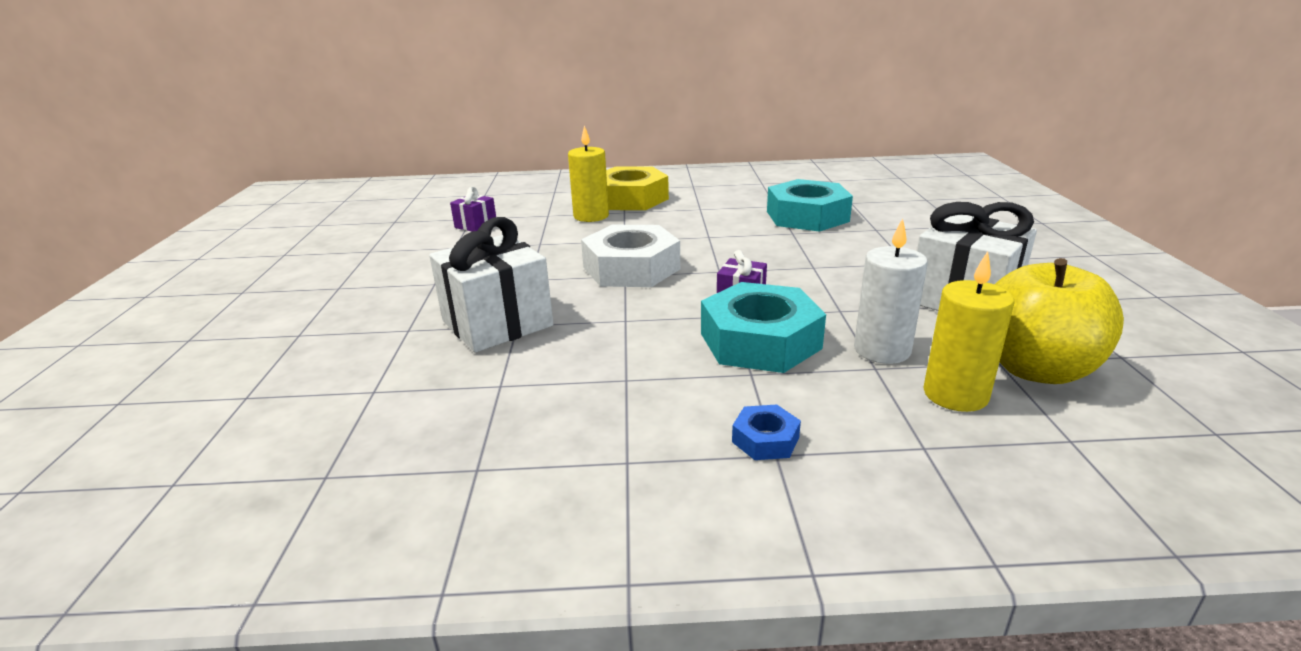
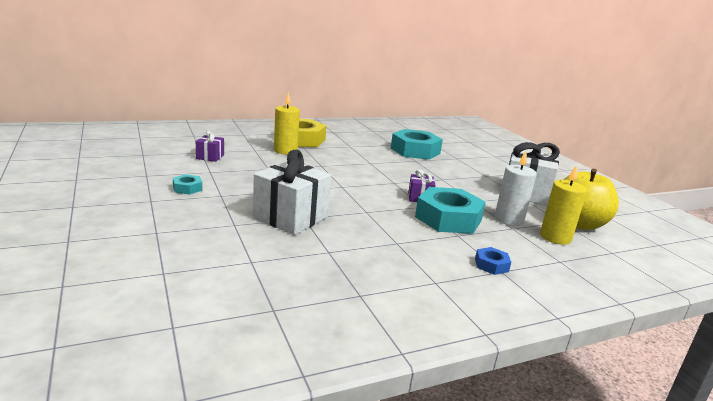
camera: 25 degrees left, 5 degrees down
(401, 271) = (187, 188): none -> turquoise nut
(631, 268) = (342, 182): white nut -> none

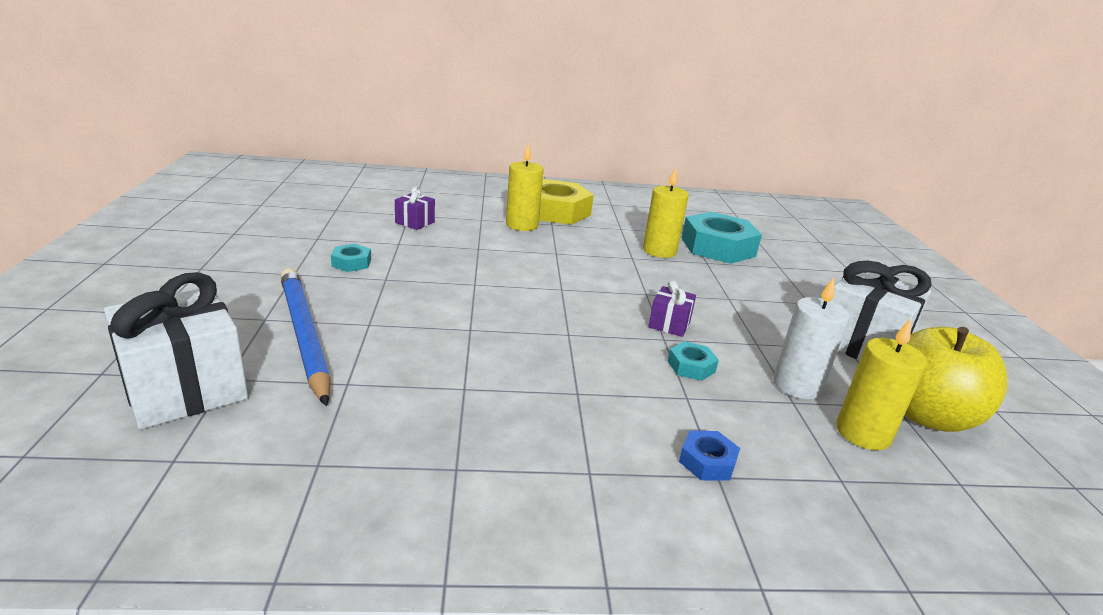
camera: 20 degrees right, 5 degrees up
(195, 237) = (305, 335): none -> blue pencil
(290, 217) = (451, 326): white gift -> white gift (185, 389)
(383, 157) = (659, 251): none -> yellow candle
(448, 218) = (691, 366): turquoise nut -> turquoise nut, size x0.45

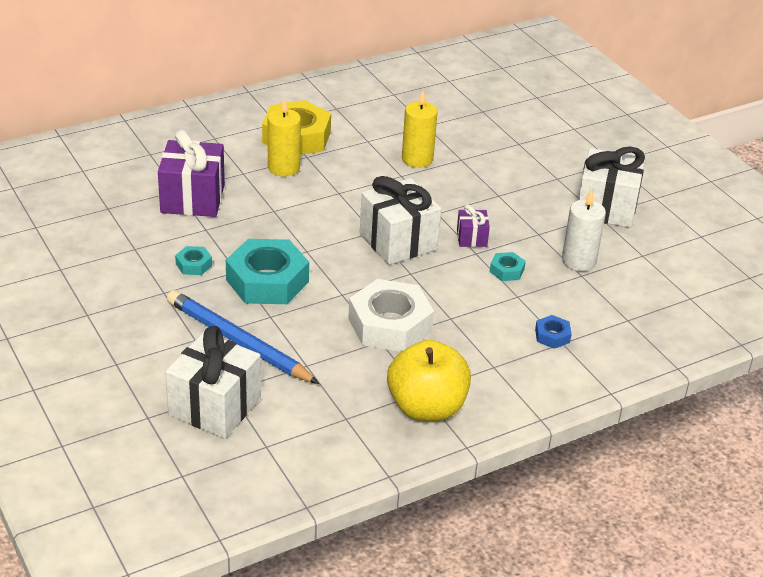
camera: 25 degrees left, 10 degrees up
(415, 222) = (193, 199): purple gift -> purple gift, size x2.03
(493, 375) = (390, 325): none -> white nut
(580, 304) = (398, 241): none -> white gift
(717, 247) = (460, 136): turquoise nut -> turquoise nut (267, 281)
(863, 433) = (629, 283): yellow candle -> none
(927, 415) = (662, 256): yellow apple -> yellow apple (426, 408)

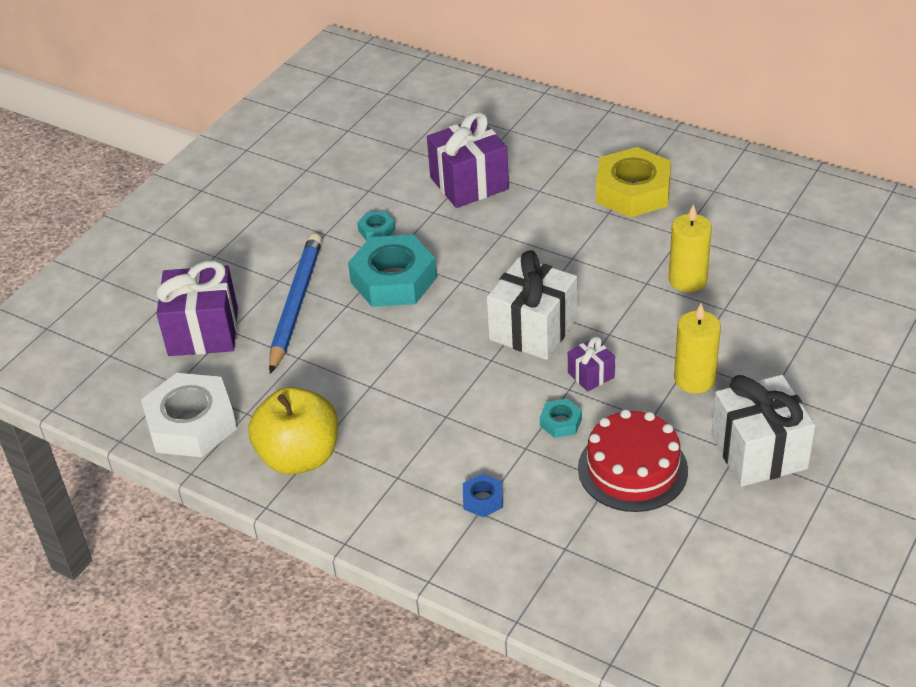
camera: 65 degrees right, 5 degrees up
(214, 406) = (203, 332): white gift -> purple gift
(284, 168) = (574, 208): yellow candle -> yellow candle (694, 379)
(390, 325) = (399, 381): white nut -> white nut (191, 424)
(579, 261) = (632, 469): white candle -> red cake

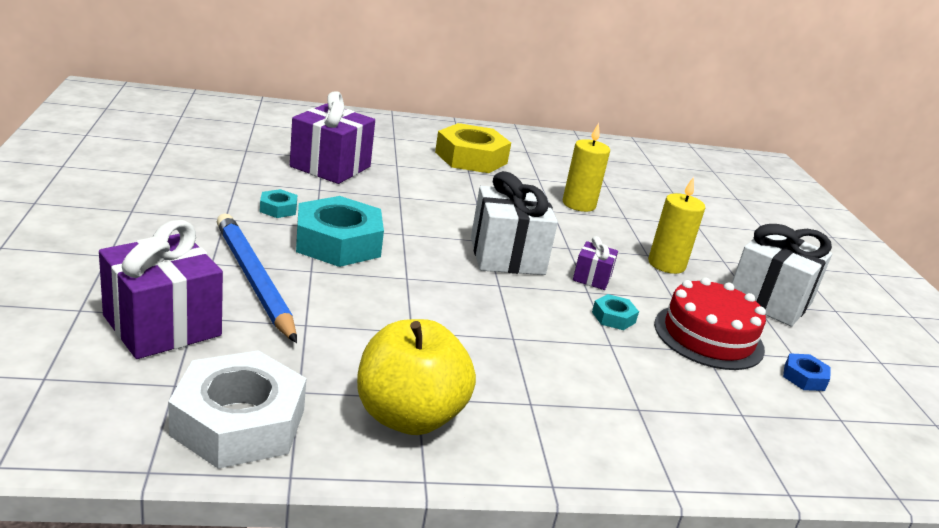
camera: 45 degrees left, 15 degrees down
(482, 499) = (629, 397): blue nut -> blue nut (804, 377)

